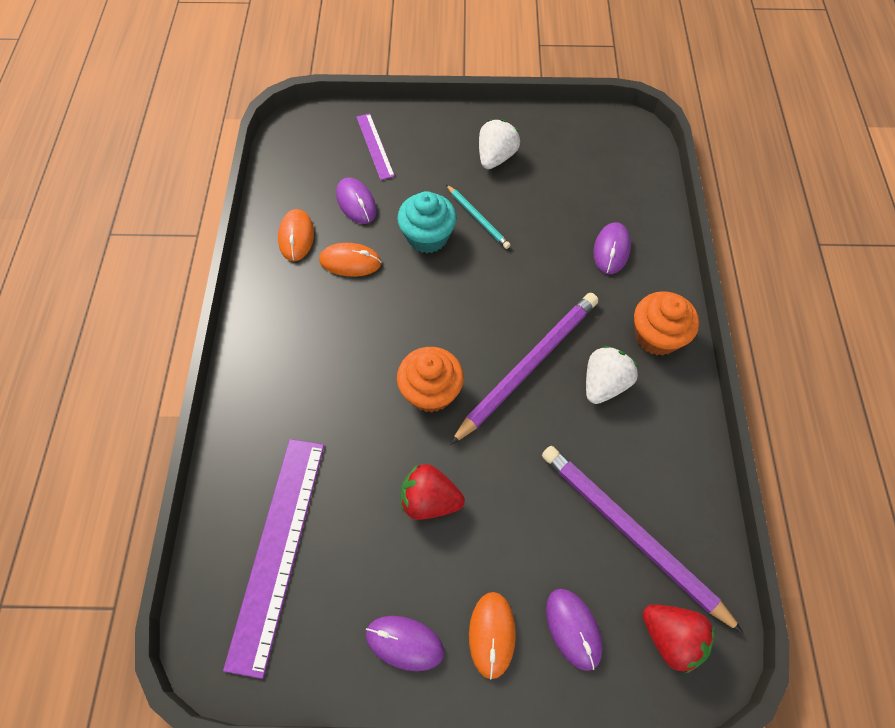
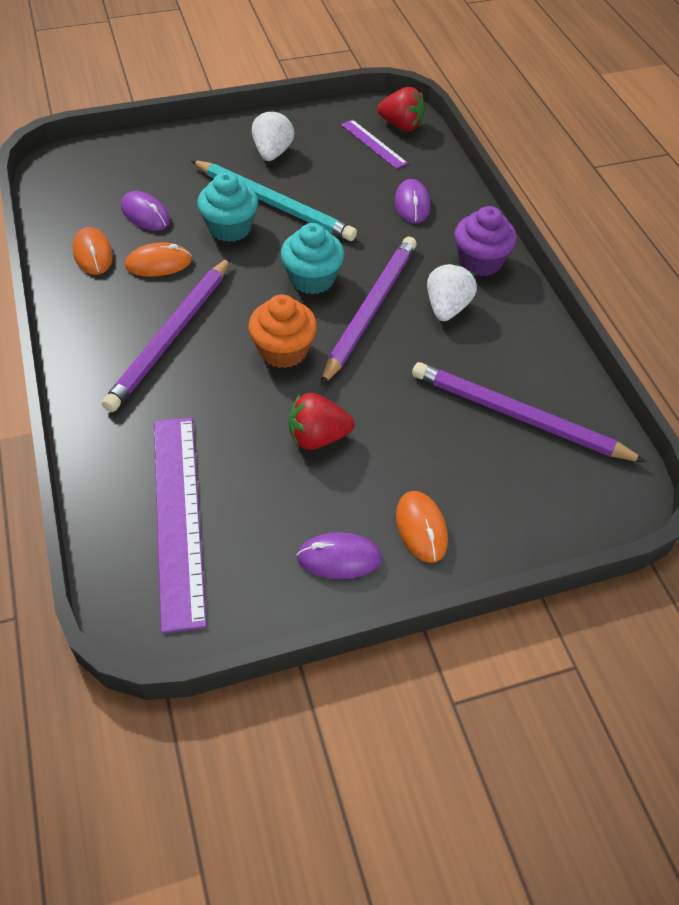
camera: 20 degrees left, 10 degrees down
(335, 348) = (171, 337): none -> purple pencil
(375, 146) = (146, 165): purple ruler -> purple ruler (373, 144)
(478, 218) = (274, 204): turquoise pencil -> turquoise pencil, size x1.99
(485, 315) = (312, 279): none -> turquoise cupcake
(573, 628) = (495, 503): purple mouse -> none
(656, 336) = (480, 261): orange cupcake -> purple cupcake
(671, 637) = (585, 486): red strawberry -> red strawberry (401, 126)

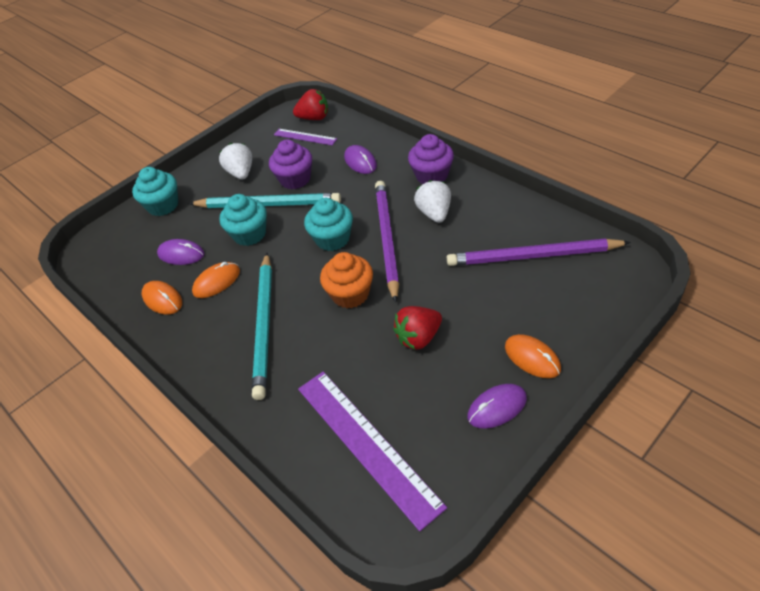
camera: 20 degrees left, 5 degrees down
(166, 150) = (163, 205): none -> turquoise cupcake
(171, 337) = (265, 326): purple pencil -> turquoise pencil
(325, 189) = (295, 179): none -> purple cupcake

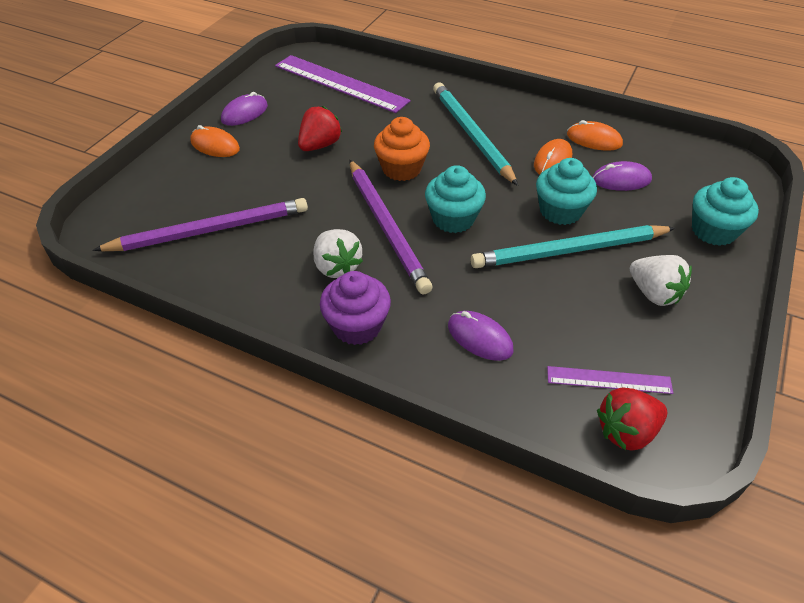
camera: 155 degrees right, 0 degrees up
(295, 179) = (561, 293): purple cupcake -> none

